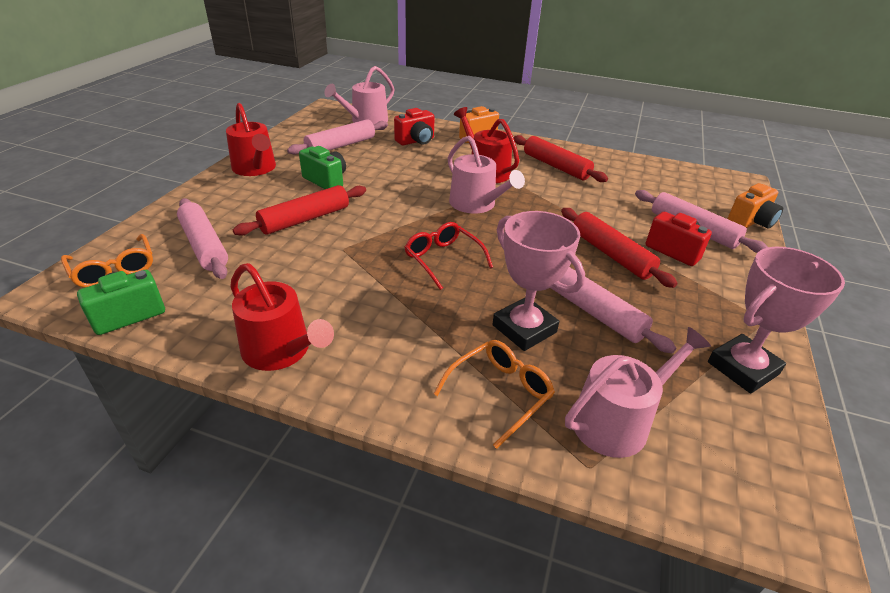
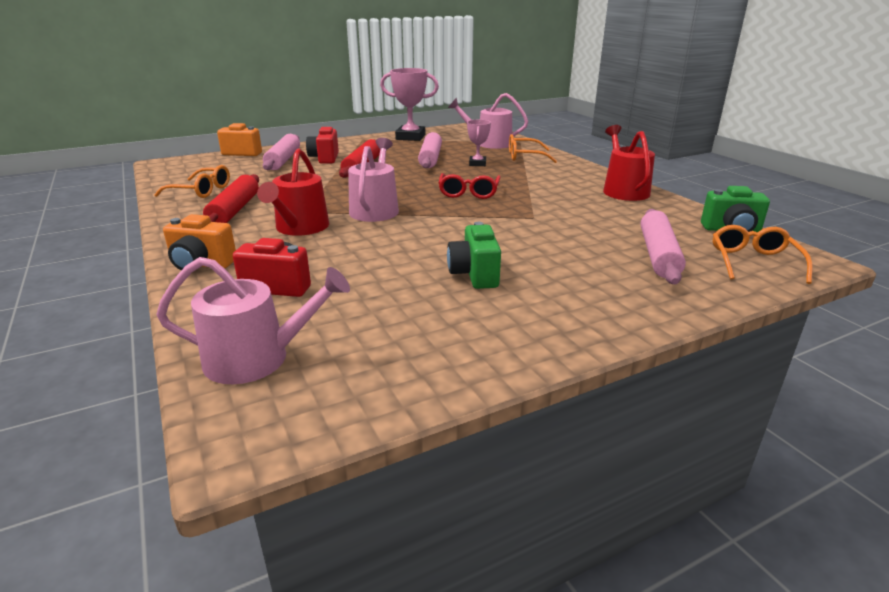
camera: 135 degrees left, 10 degrees down
(255, 168) = (548, 326): red watering can -> none
(305, 219) = (542, 246): red rolling pin -> none
(341, 145) = (382, 319): pink rolling pin -> none
(524, 329) = (477, 163): pink trophy -> pink trophy, size x0.56
(623, 170) = (201, 191): none -> orange glasses

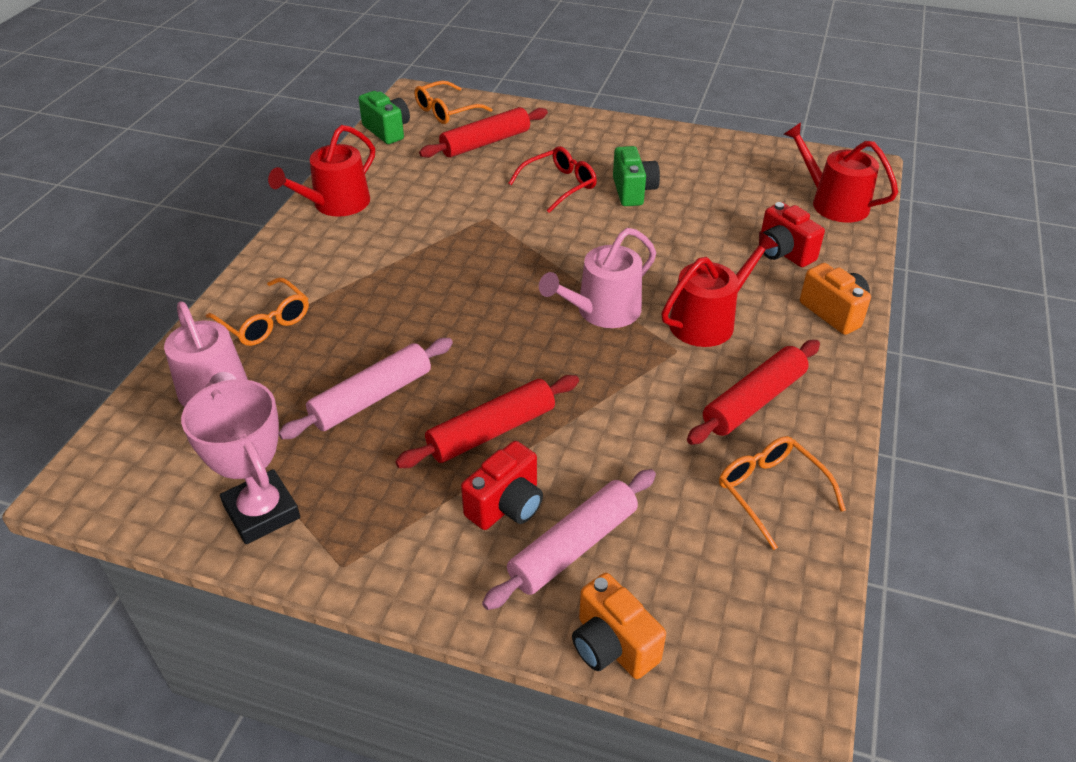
camera: 135 degrees left, 15 degrees up
(257, 358) = (833, 203): pink watering can -> red watering can
(469, 193) = (471, 285): red glasses -> red glasses (559, 185)
(474, 275) = (633, 191): green camera -> green camera turned 45 degrees counterclockwise
(477, 163) = (348, 341): pink trophy -> none
(658, 255) = (485, 143): pink rolling pin -> red rolling pin

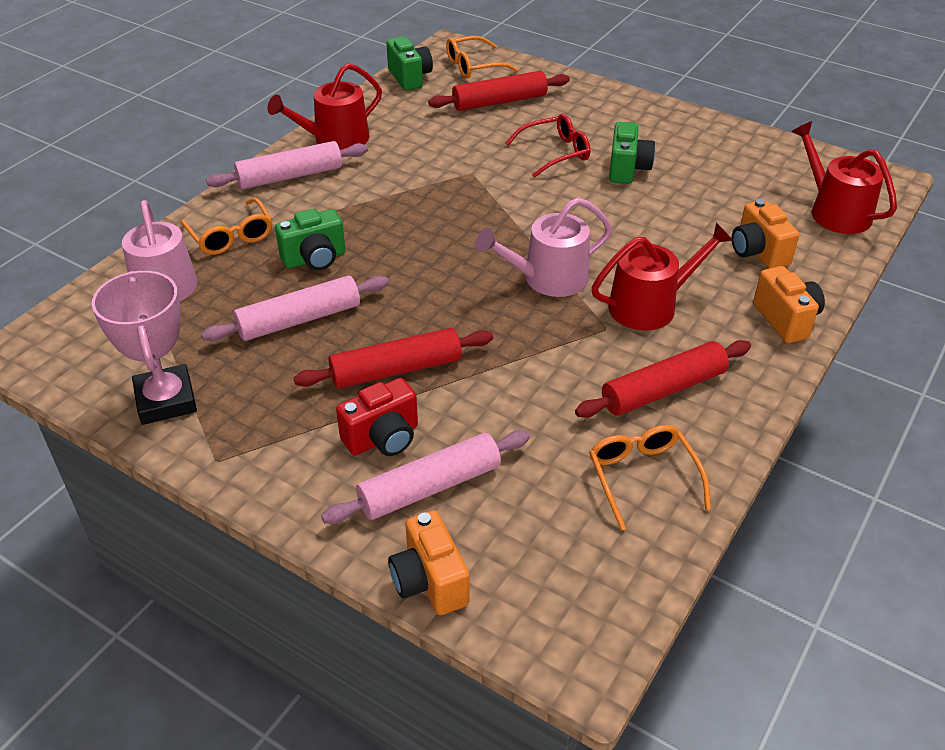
camera: 15 degrees right, 0 degrees up
(303, 249) = (290, 176): none -> pink rolling pin
(363, 331) = (315, 259): none -> green camera
(783, 253) = (758, 252): red camera -> orange camera

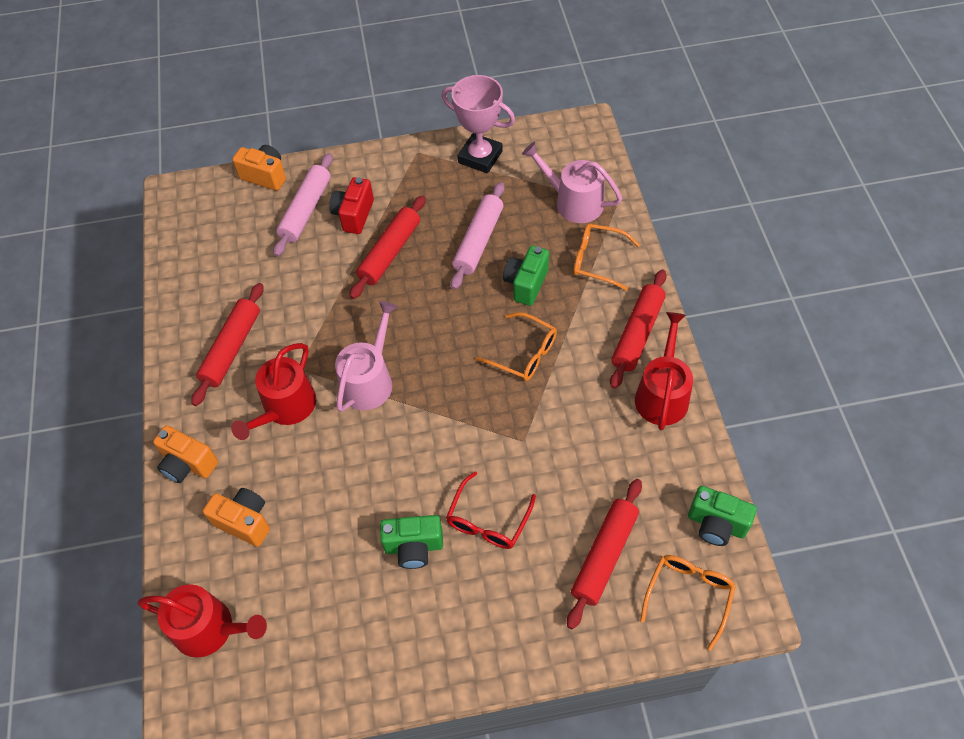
camera: 140 degrees right, 15 degrees up
(290, 176) = (637, 333): pink rolling pin -> red rolling pin
(627, 169) = (414, 547): green camera -> green camera turned 60 degrees counterclockwise
(642, 477) = (206, 288): orange glasses -> orange glasses (524, 353)

